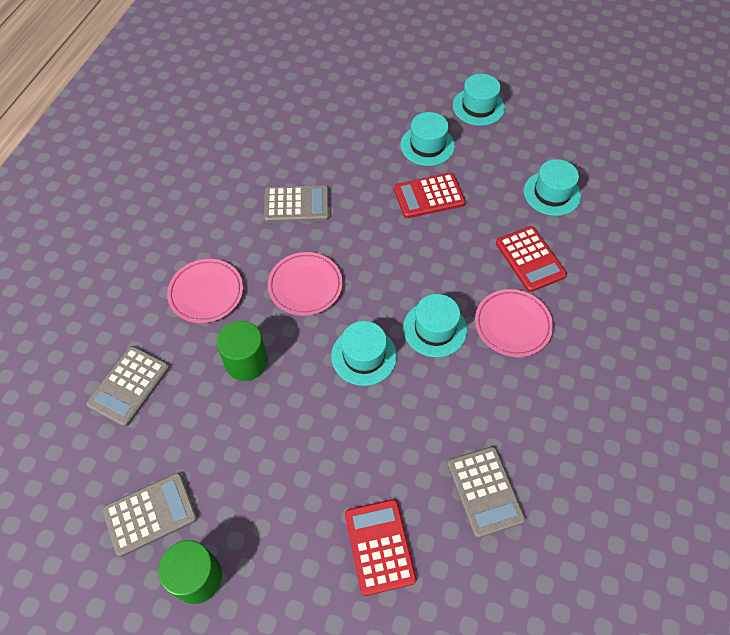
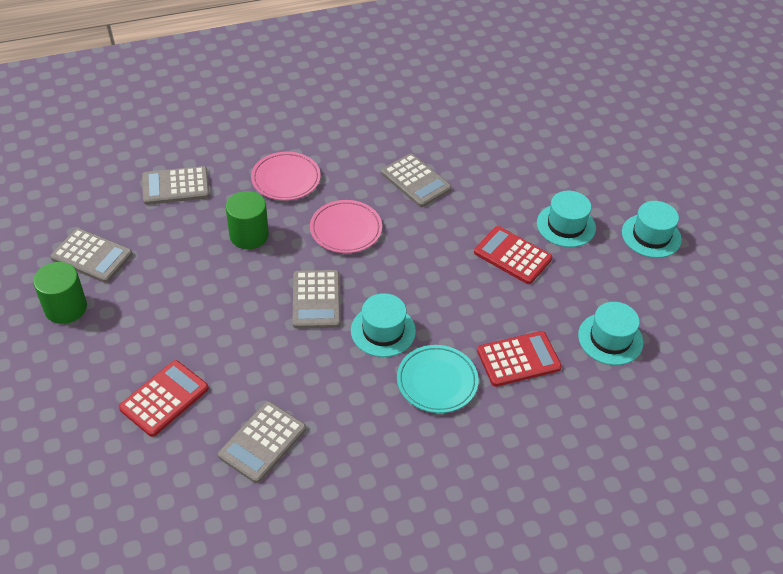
camera: 50 degrees right, 10 degrees down
(364, 356) = (316, 300): turquoise hat -> grey calculator
(512, 325) = (437, 381): pink plate -> turquoise plate
(530, 259) = (518, 359): red calculator -> red calculator turned 135 degrees counterclockwise

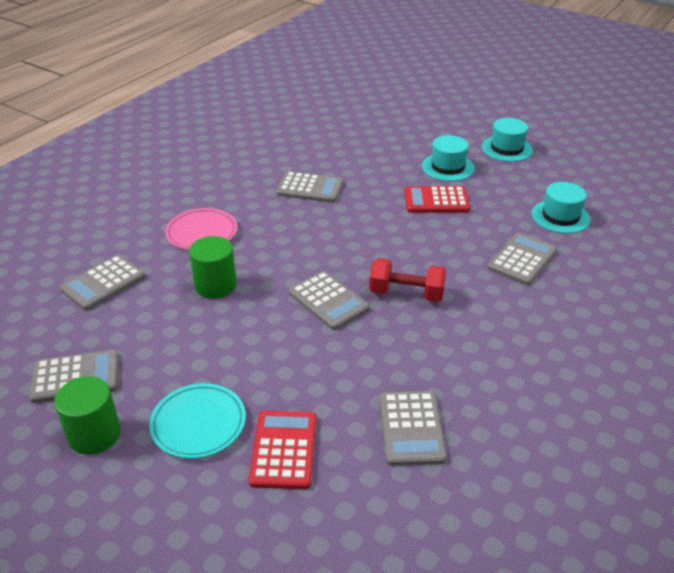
camera: 35 degrees left, 10 degrees down
(346, 229) = (294, 243): pink plate -> none
(383, 331) = (406, 294): turquoise hat -> red dumbbell
(437, 381) = (487, 304): turquoise plate -> turquoise plate (198, 424)
(518, 359) = (522, 259): red calculator -> grey calculator

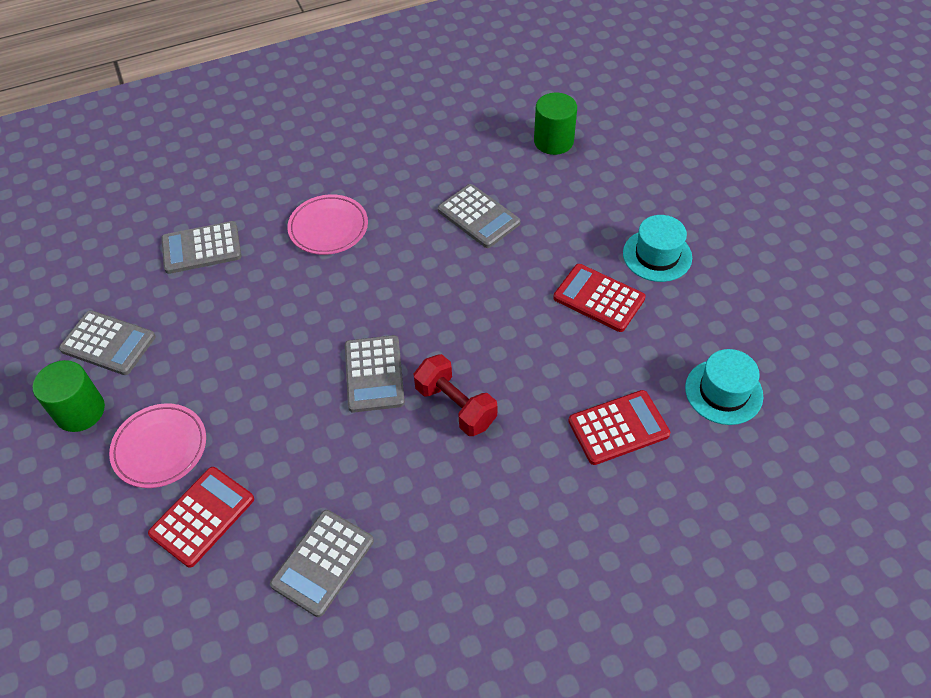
camera: 35 degrees right, 15 degrees up
(198, 424) = (160, 448): turquoise plate -> pink plate
(215, 286) = (290, 301): green cylinder -> green cylinder (553, 141)
(507, 149) = (757, 259): turquoise hat -> none
(522, 259) = (618, 428): grey calculator -> red calculator

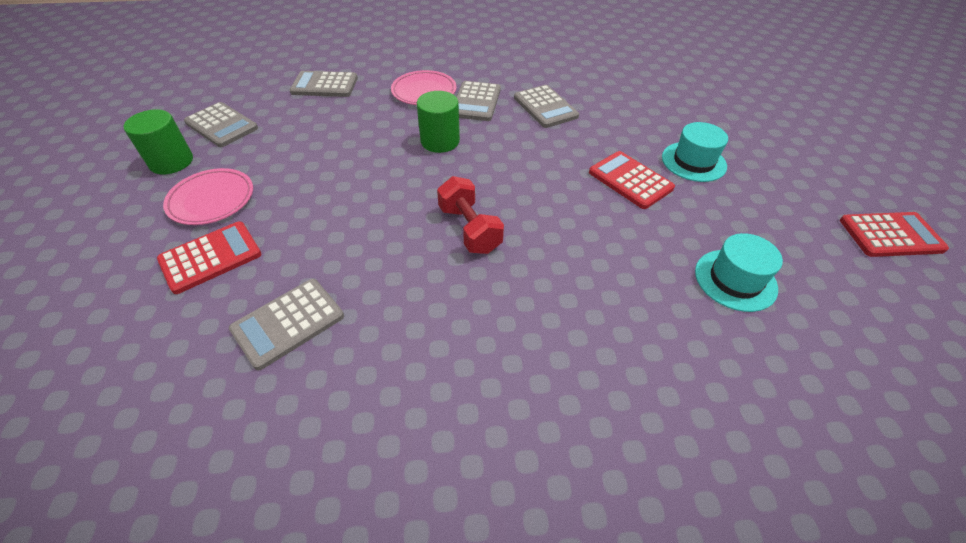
camera: 15 degrees right, 5 degrees down
(374, 374) = (410, 190): grey calculator -> grey calculator (476, 102)
(553, 141) = (625, 74): green cylinder -> green cylinder (440, 141)
(618, 428) = (617, 284): red calculator -> red calculator (890, 235)

